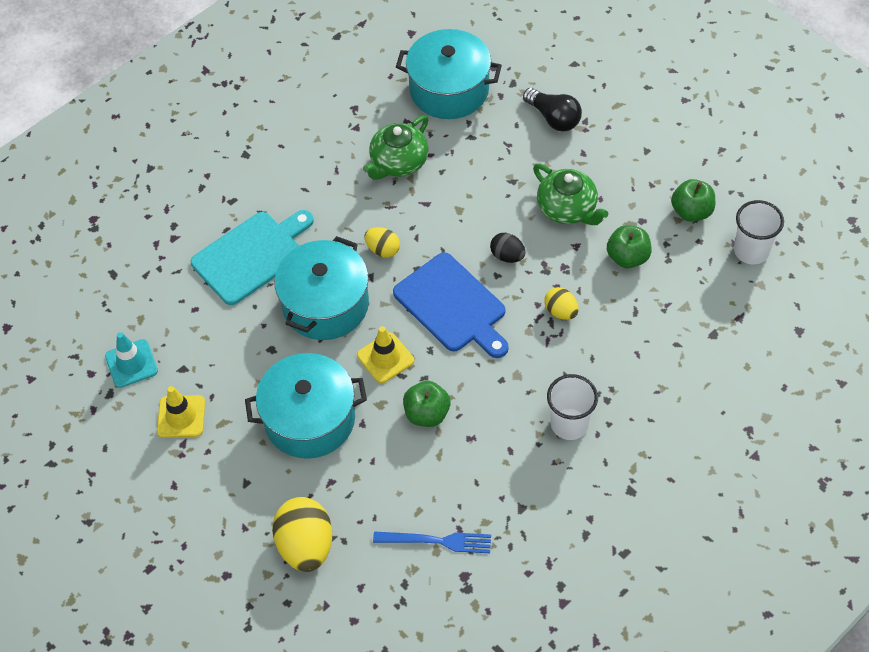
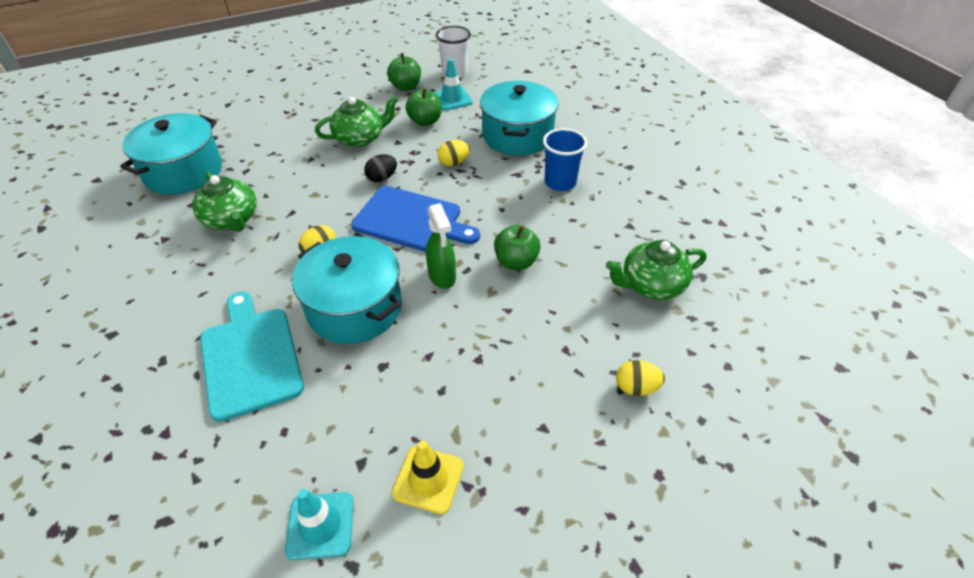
camera: 75 degrees left, 10 degrees down
(306, 546) = (636, 387): yellow egg -> yellow egg, size x0.54
(310, 419) = (485, 351): turquoise pot -> turquoise pot (517, 135)
(385, 358) = (442, 276): yellow traffic cone -> green spray bottle
(437, 541) = (651, 285): blue fork -> green teapot
(452, 306) = (411, 220): blue cutting board -> blue cutting board turned 45 degrees clockwise
(553, 118) = (269, 125): black light bulb -> none
(569, 424) = (560, 182): white cup -> blue cup
(688, 268) = (452, 99): none -> turquoise traffic cone

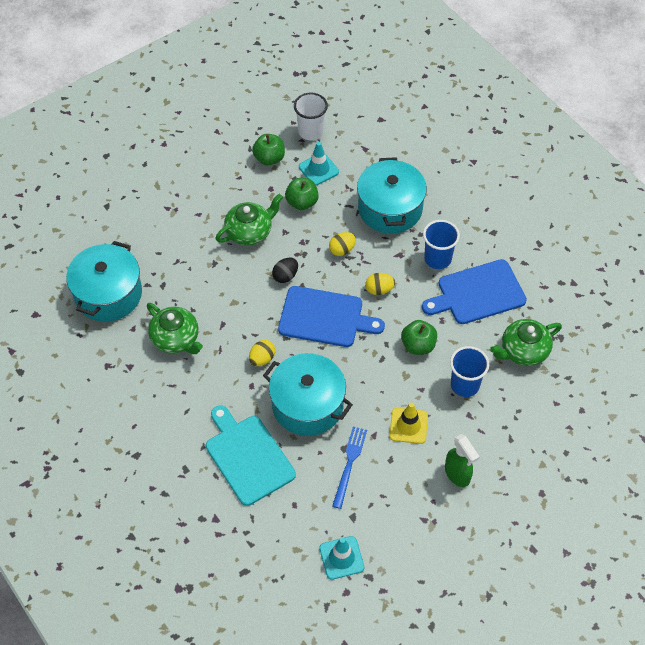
camera: 10 degrees left, 10 degrees up
(382, 387) = (349, 464): none -> blue fork
(428, 479) = (399, 520): yellow traffic cone -> yellow traffic cone (408, 426)
(442, 276) = (365, 368): green spray bottle -> green spray bottle (457, 474)
(567, 313) = (465, 385): none -> blue cup
(601, 219) = (477, 293): none -> blue cutting board
(636, 387) = (521, 436): yellow egg -> yellow egg (379, 290)

